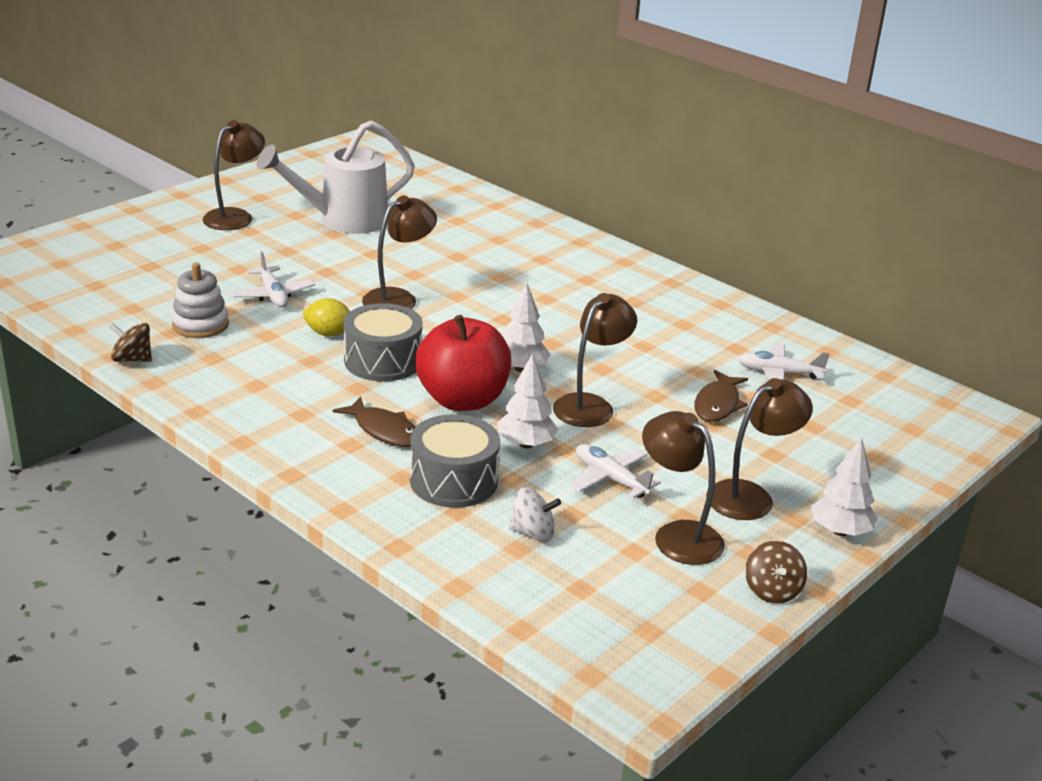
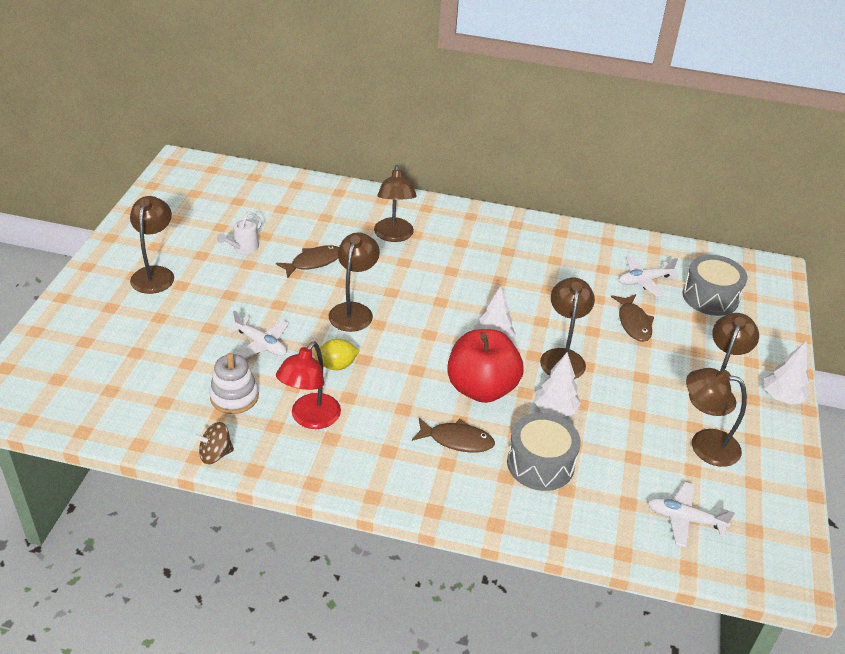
camera: 30 degrees left, 10 degrees up
(253, 364) = (310, 418): none -> red lamp
(343, 220) = (243, 248): white watering can -> white watering can, size x0.44
(383, 361) = (397, 375): grey drum -> grey drum (710, 297)
(402, 250) = (313, 262): none -> brown fish
(515, 254) = (394, 236): none -> brown lamp
(533, 533) = (625, 485): white spinning top -> none
(610, 479) = (629, 416): white plane -> white plane (685, 519)
(772, 590) = (788, 463): brown spinning top -> none

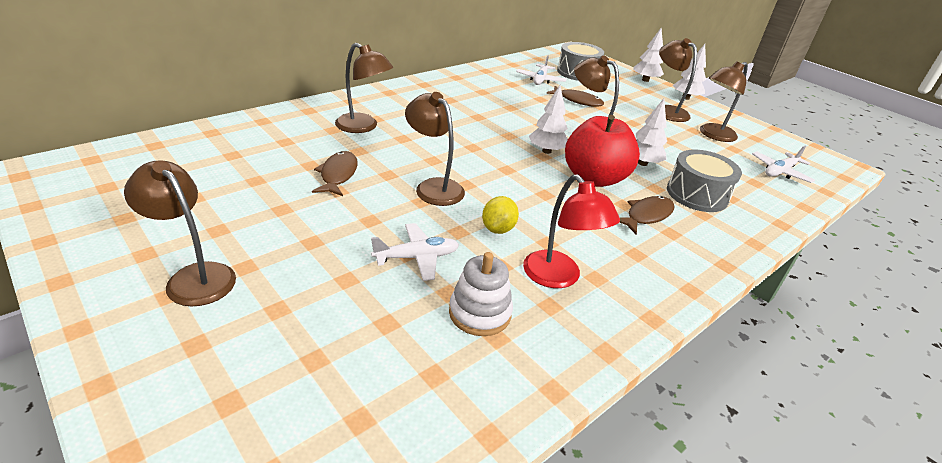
camera: 55 degrees left, 5 degrees down
(215, 454) = (561, 371): brown spinning top -> none
(243, 248) = (252, 200): white watering can -> none
(781, 351) = (645, 80): none -> white tree

